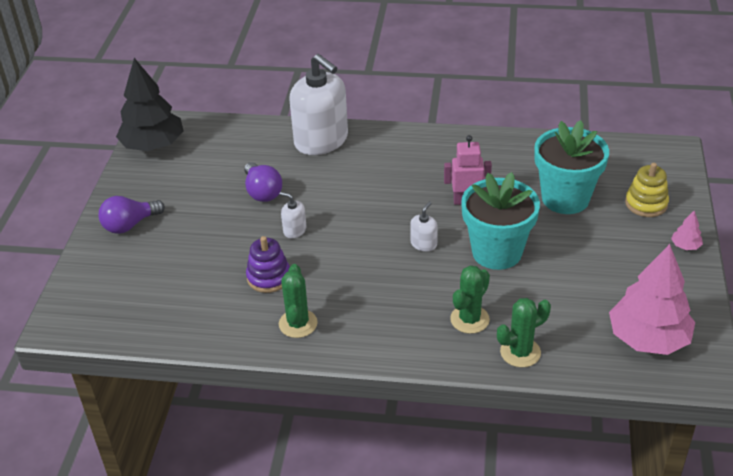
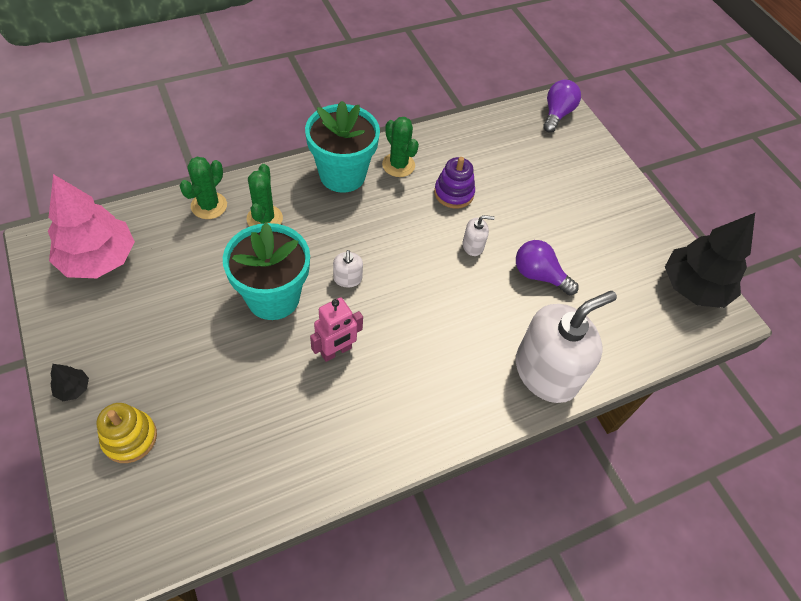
camera: 140 degrees right, 15 degrees up
(130, 225) = (609, 195): purple light bulb -> purple light bulb (557, 114)
(321, 140) = (546, 372): white soap dispenser -> white soap dispenser turned 135 degrees clockwise
(565, 198) = (229, 403): turquoise flower pot -> turquoise flower pot (342, 175)
(685, 246) = (73, 388): pink tree -> black tree

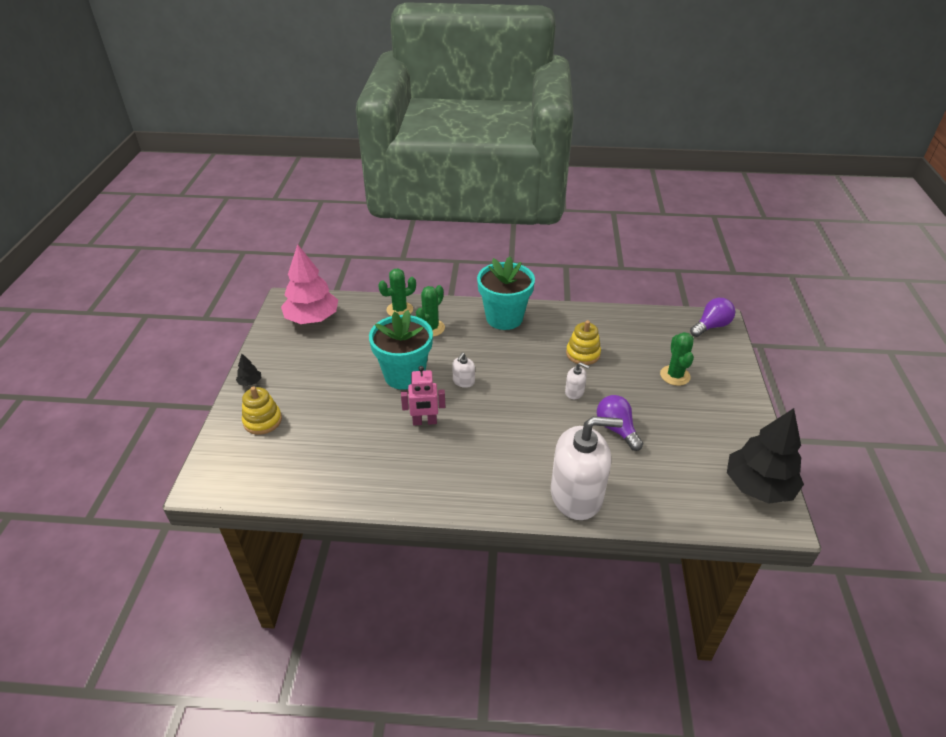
camera: 35 degrees right, 15 degrees down
(398, 165) = (551, 324): green cactus -> green cactus (675, 375)
(454, 193) = (583, 354): purple stacking toy -> yellow stacking toy

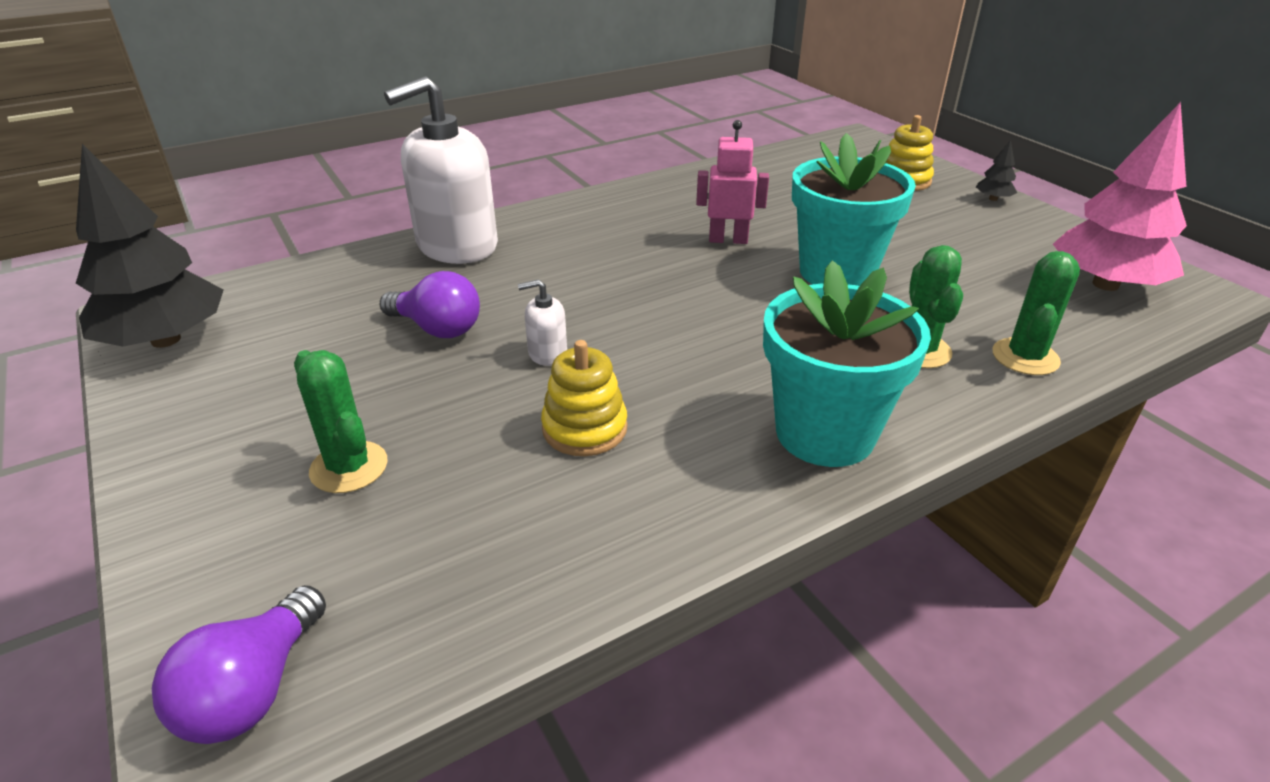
camera: 145 degrees right, 5 degrees down
(424, 422) = (728, 240): pink robot -> pink robot turned 45 degrees clockwise
(463, 381) = (743, 298): white soap dispenser -> none

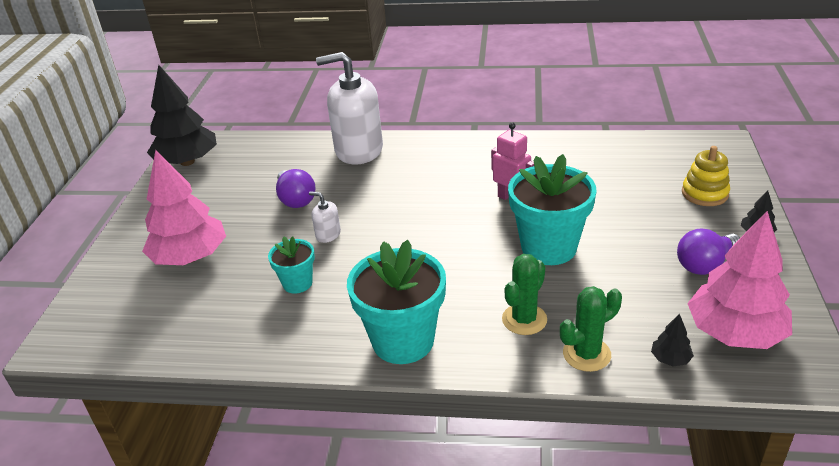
camera: 40 degrees right, 0 degrees up
(253, 690) = (79, 332): purple light bulb -> purple light bulb (705, 264)
(349, 467) = (190, 257): green cactus -> pink tree
(584, 428) = (297, 283): yellow stacking toy -> turquoise flower pot
(1096, 328) = (670, 359): none -> black tree

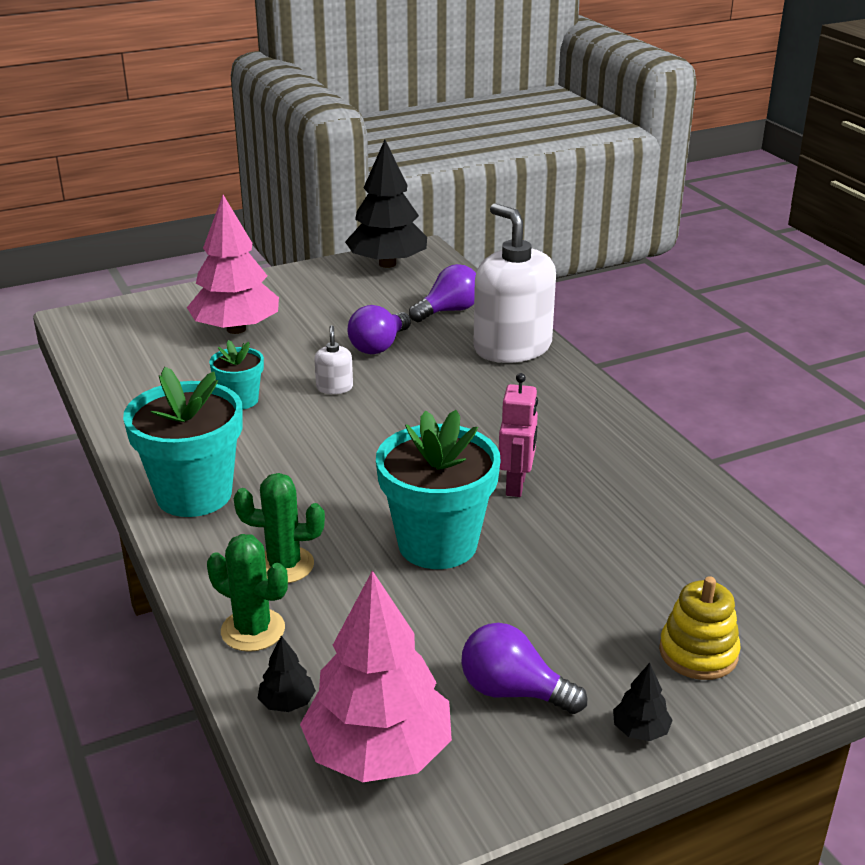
camera: 55 degrees right, 5 degrees down
(284, 158) = (448, 311): none -> purple light bulb

